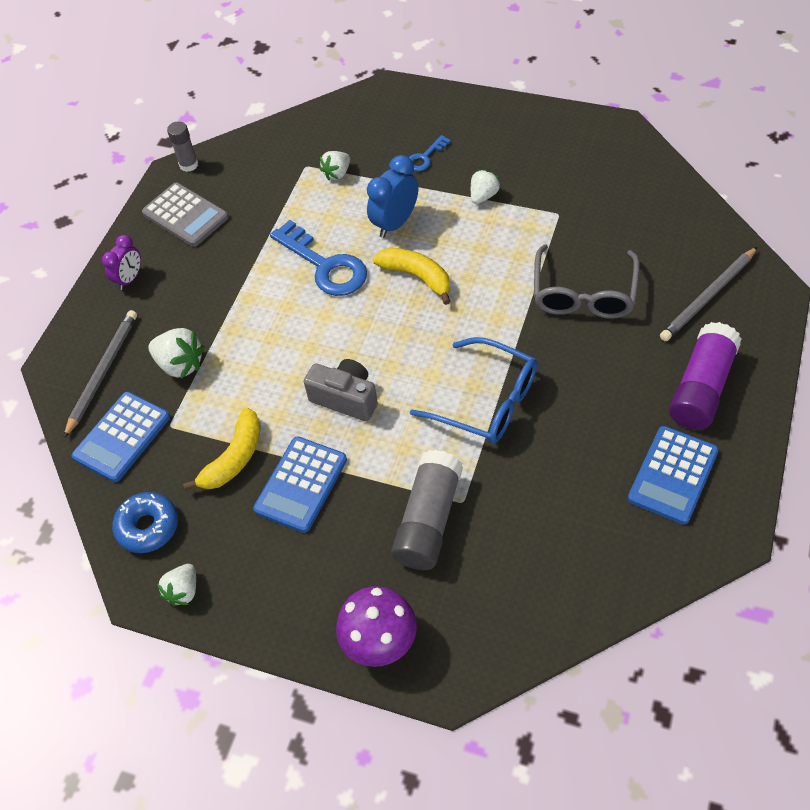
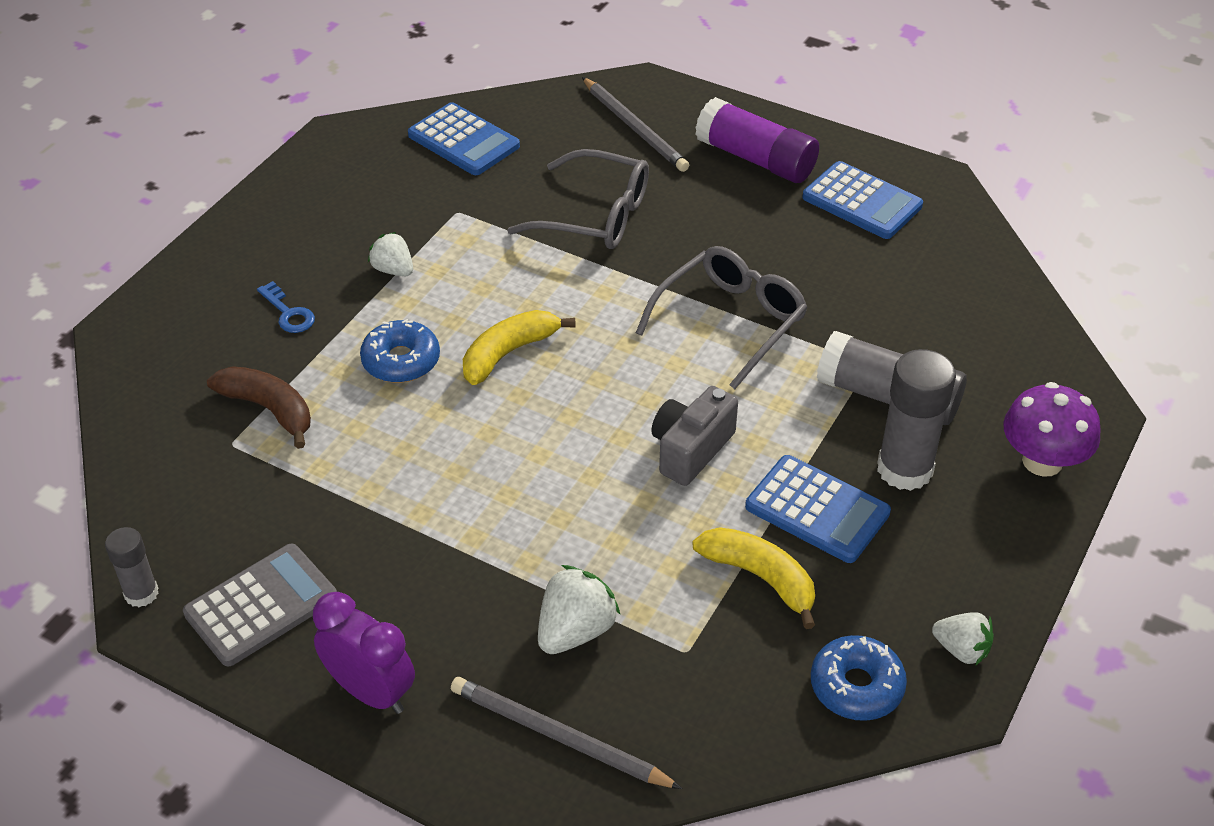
camera: 85 degrees left, 10 degrees down
(122, 437) = (693, 713): blue calculator -> blue calculator (464, 141)
(130, 279) = (371, 691): purple clock -> purple clock, size x1.51
(325, 265) = (447, 444): blue key -> none
(337, 173) = (268, 409): white strawberry -> brown banana
(352, 539) = (904, 469): none -> grey glue stick
(395, 223) = (401, 361): blue clock -> blue donut
(486, 401) = (730, 322): blue glasses -> grey glasses

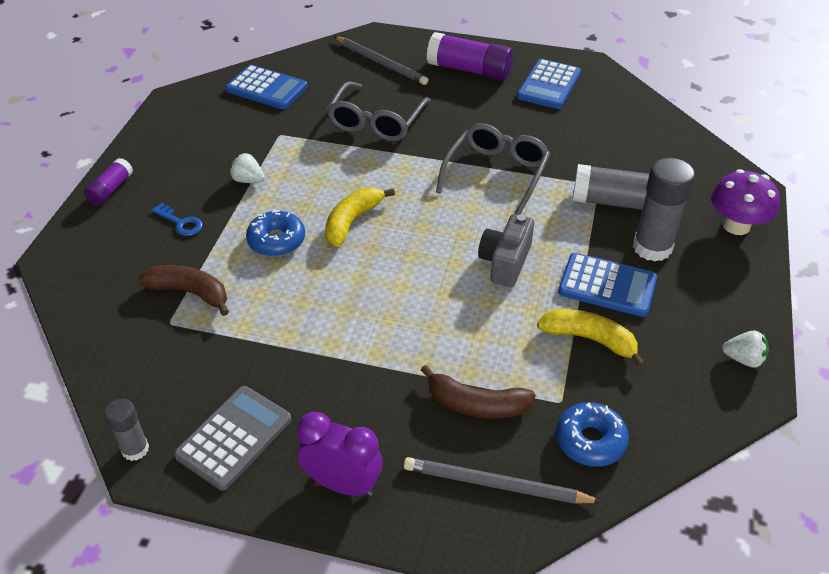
camera: 15 degrees left, 0 degrees up
(216, 251) = (111, 189): none -> purple glue stick
(575, 631) = (476, 404): white strawberry -> brown banana
(595, 215) = (376, 121): grey glasses -> grey glasses turned 105 degrees clockwise
(856, 686) = (686, 400): blue donut -> blue donut (590, 440)
(862, 202) = (549, 85): blue calculator -> blue calculator turned 90 degrees clockwise

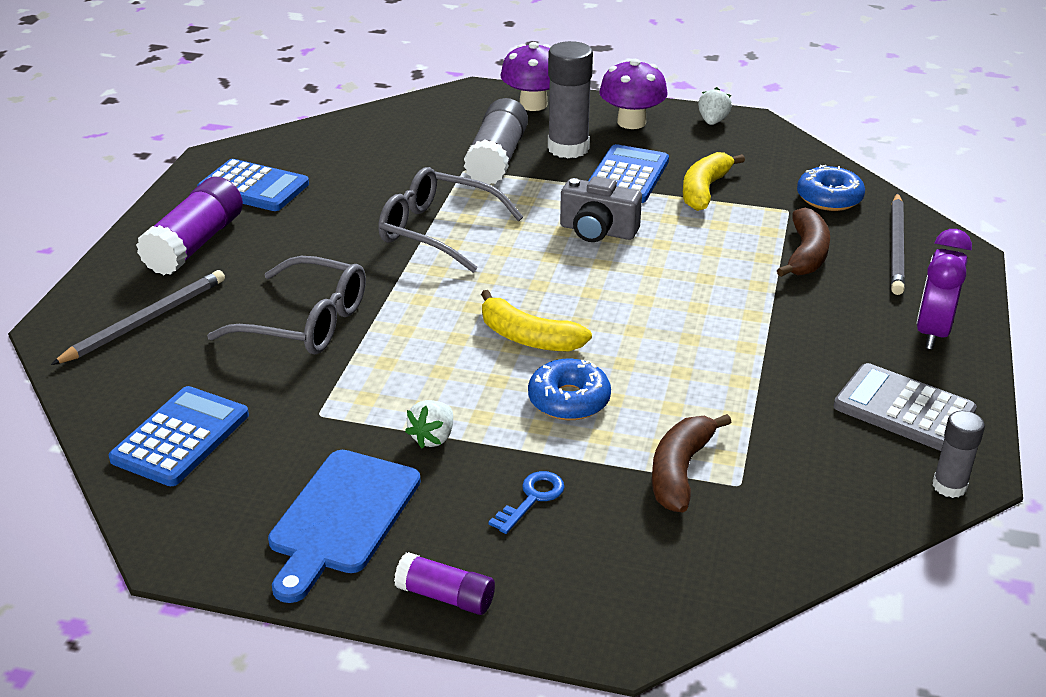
camera: 90 degrees left, 10 degrees down
(184, 149) = (342, 518): none -> blue cutting board
(720, 294) = (631, 122): none -> purple mushroom

